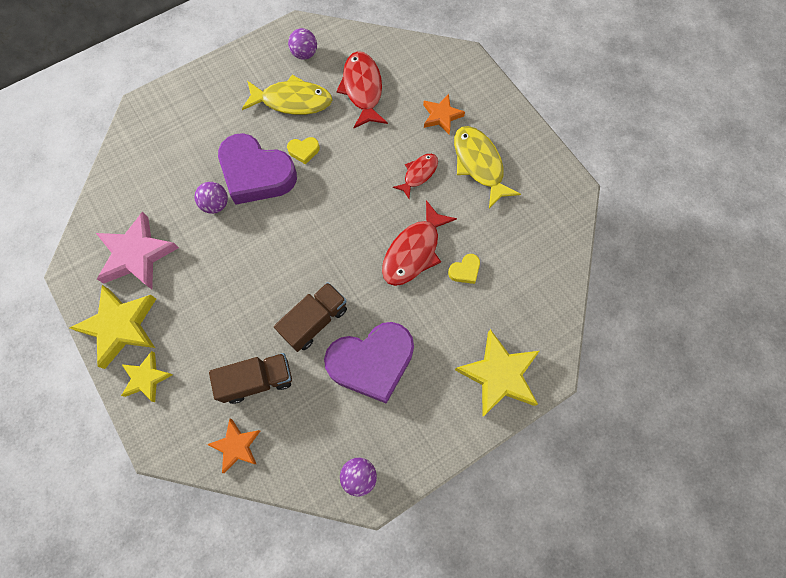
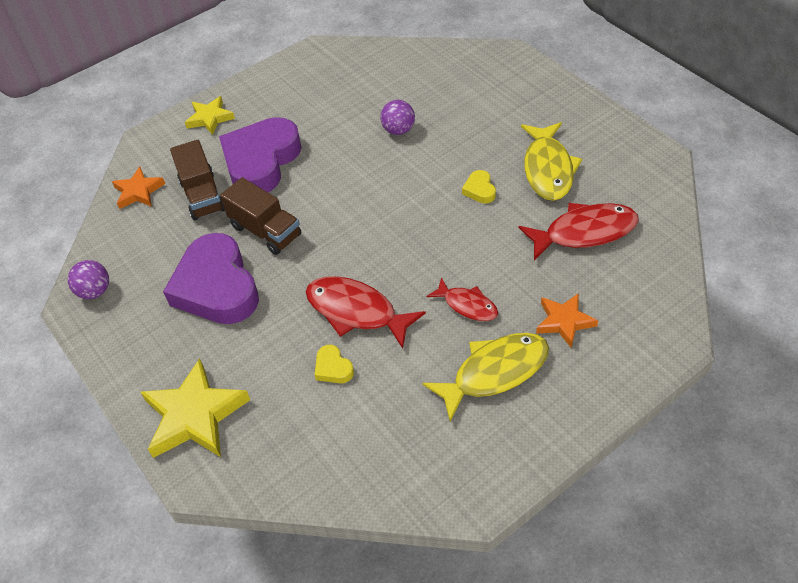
camera: 90 degrees right, 20 degrees down
(120, 326) = (261, 91): yellow star -> none
(137, 254) = (336, 86): pink star -> none
(256, 174) = (441, 155): purple heart -> purple heart (261, 161)
(304, 54) = (622, 169): purple ball -> none

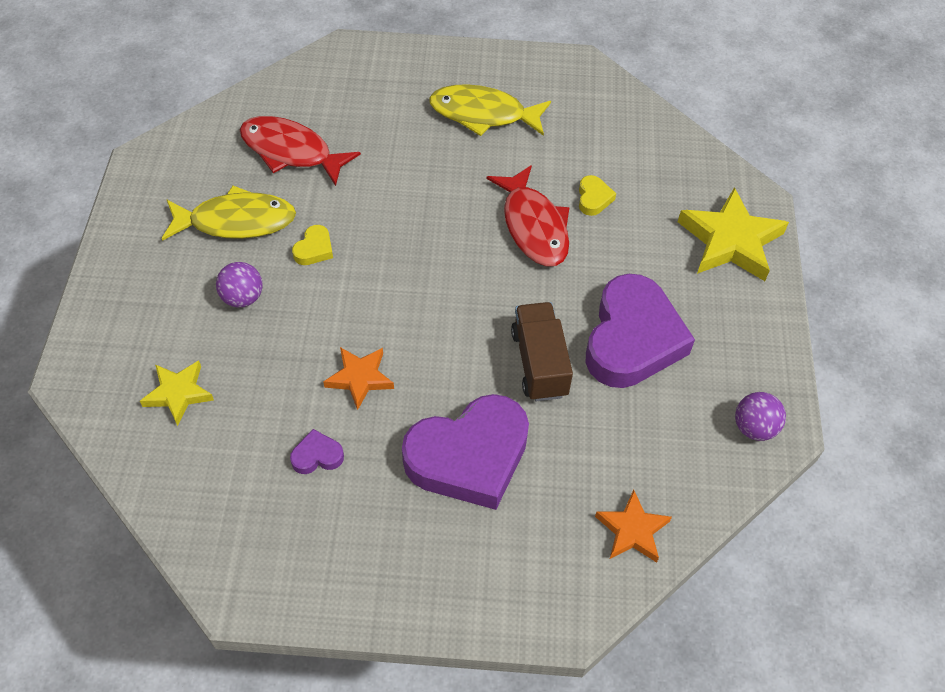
camera: 145 degrees left, 5 degrees up
(202, 196) = (567, 462): brown truck -> none
(210, 118) = (467, 583): yellow star -> yellow star (178, 393)
(343, 109) = (317, 456): none -> purple heart
(398, 130) = (298, 375): purple ball -> purple ball (243, 297)
(467, 305) = (446, 168): red fish -> none
(548, 169) = (236, 221): yellow fish -> yellow fish turned 45 degrees clockwise
(564, 321) = (395, 108): orange star -> orange star (360, 378)

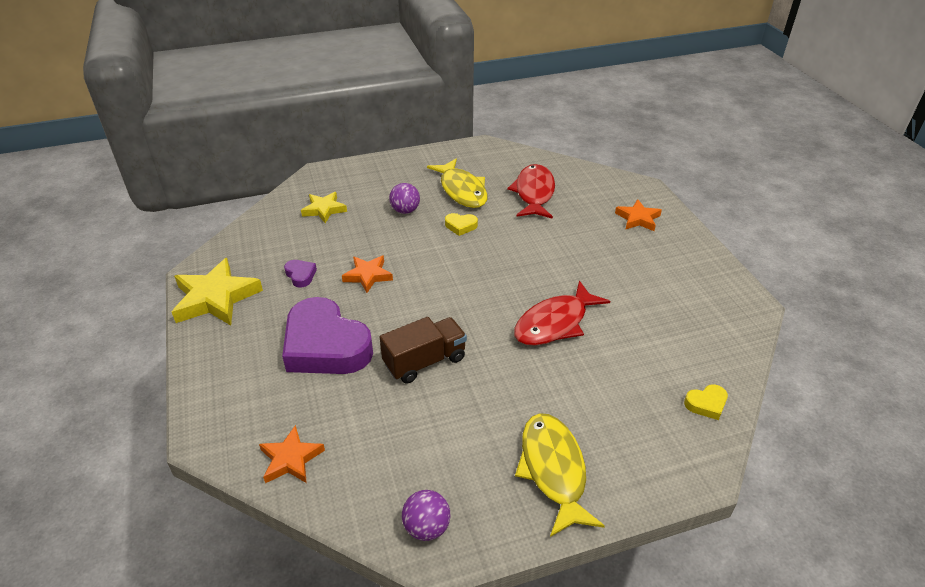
camera: 70 degrees right, 15 degrees down
(400, 82) = (638, 218): none -> orange star
(483, 114) = (645, 266): yellow fish -> yellow fish (553, 470)
(593, 198) = (610, 351): yellow heart -> yellow heart (706, 404)
(632, 339) = (478, 413): purple heart -> none
(730, 241) = (634, 459): yellow star -> yellow star (216, 298)

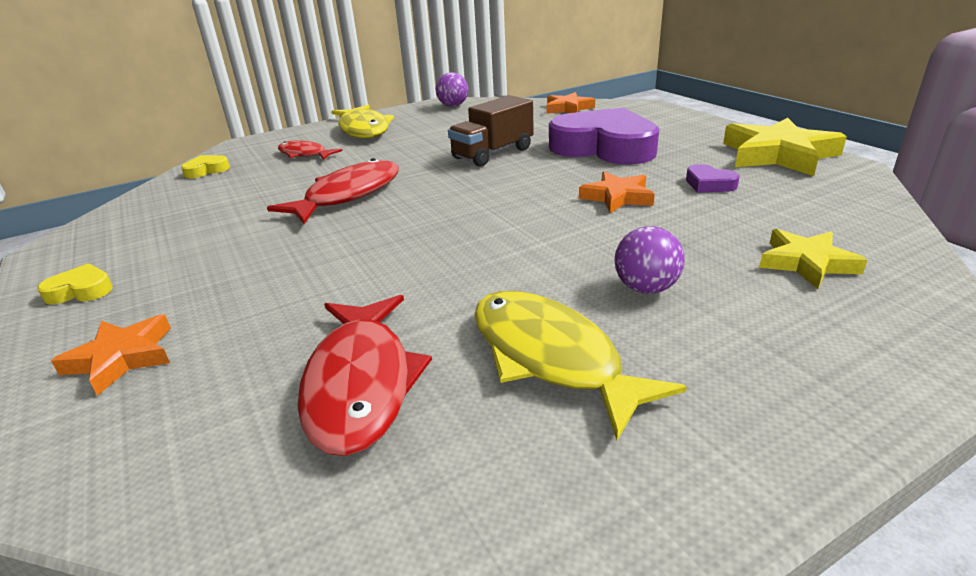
camera: 170 degrees right, 10 degrees down
(461, 226) = (515, 279): yellow heart -> yellow heart (81, 291)
(612, 414) = (305, 154): none -> red fish

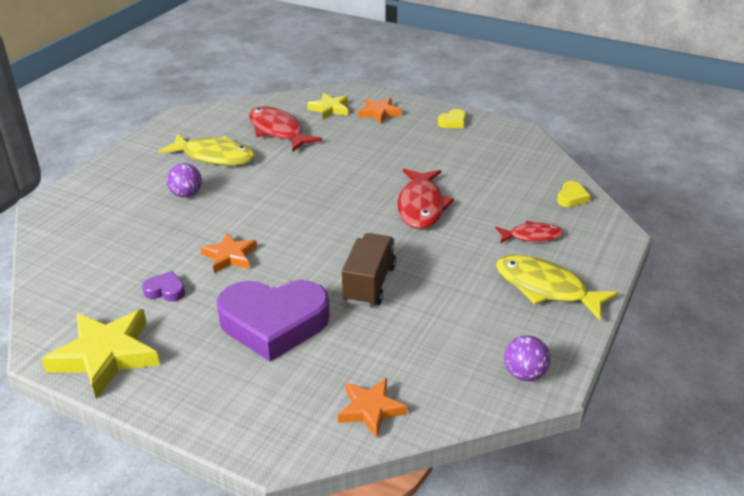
camera: 145 degrees right, 5 degrees up
(806, 263) = (103, 232): yellow star -> yellow star (329, 109)

